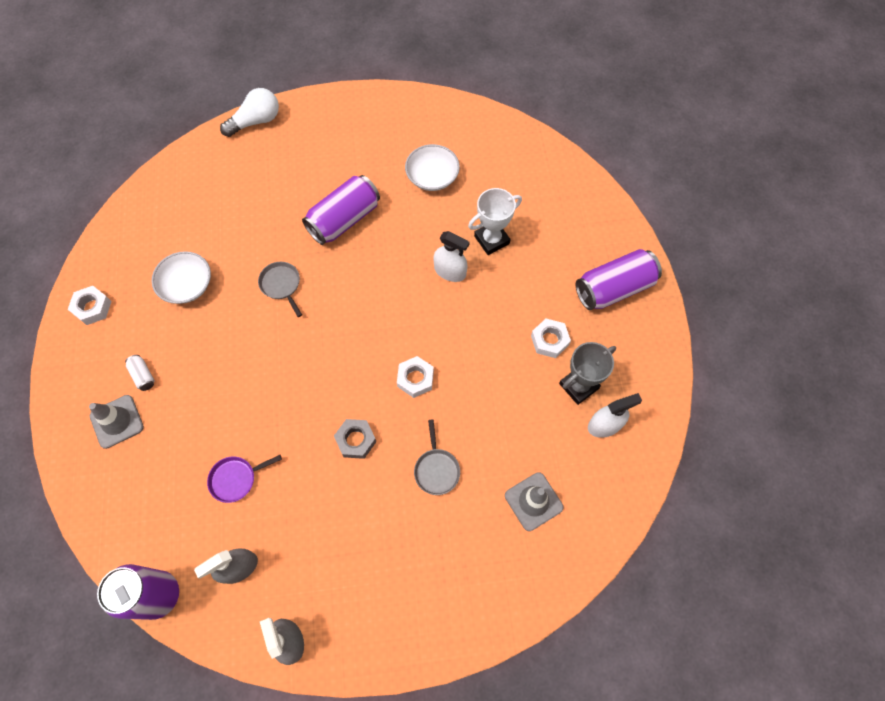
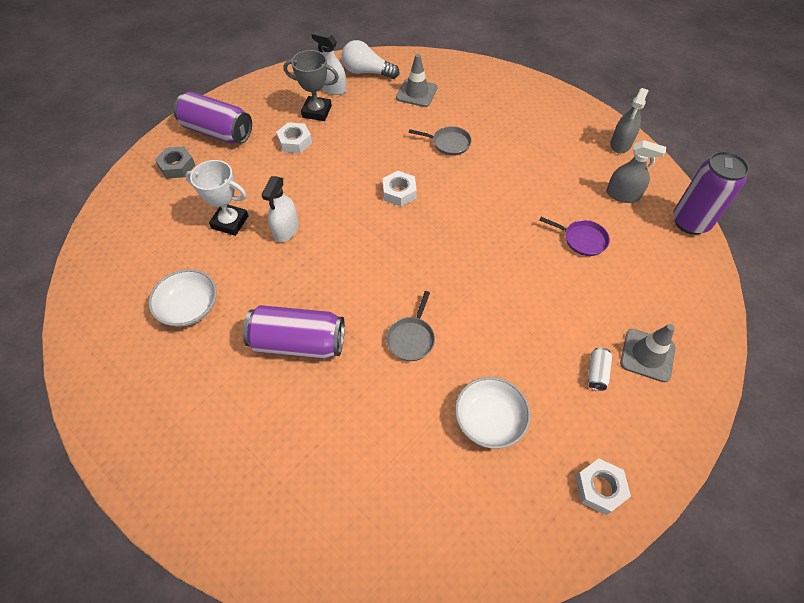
camera: 130 degrees left, 10 degrees down
(256, 121) = (232, 549): white light bulb -> white light bulb (367, 72)
(356, 440) = (478, 194): grey nut -> grey nut (177, 166)
(436, 469) = (448, 143): grey pan -> grey pan turned 60 degrees clockwise
(450, 271) = (286, 229): white spray bottle -> white spray bottle turned 150 degrees counterclockwise

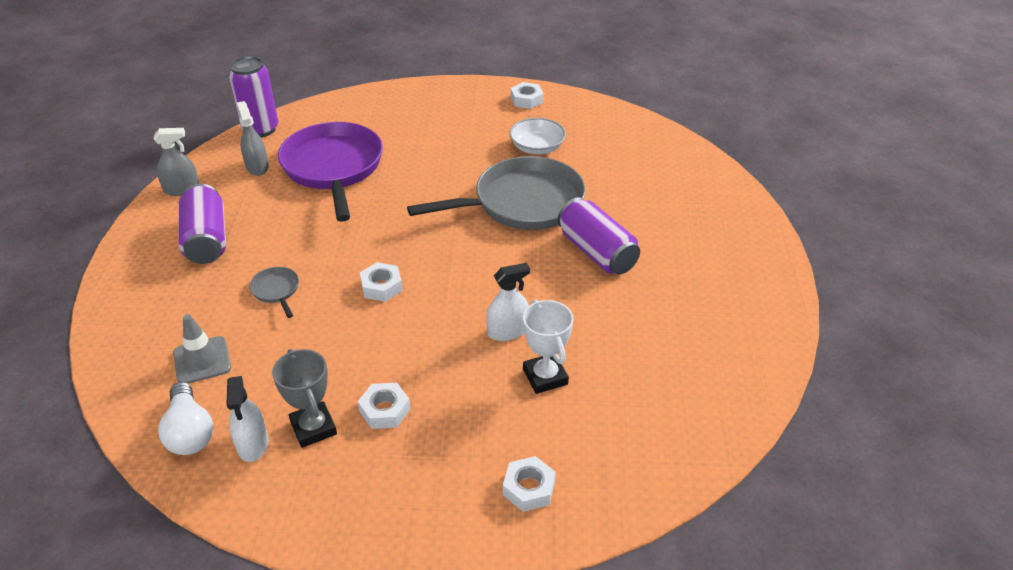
camera: 130 degrees left, 15 degrees down
(177, 166) = (529, 488): grey nut -> white nut
(189, 307) = (652, 333): white bowl -> none
(217, 132) = (438, 499): purple can -> purple can (206, 240)
(411, 338) = (522, 203): grey pan -> grey pan, size x2.50
(582, 239) = (333, 168): purple pan -> purple pan, size x2.50
(597, 373) = (451, 124): white can -> none
(647, 355) = (414, 111): grey traffic cone -> none

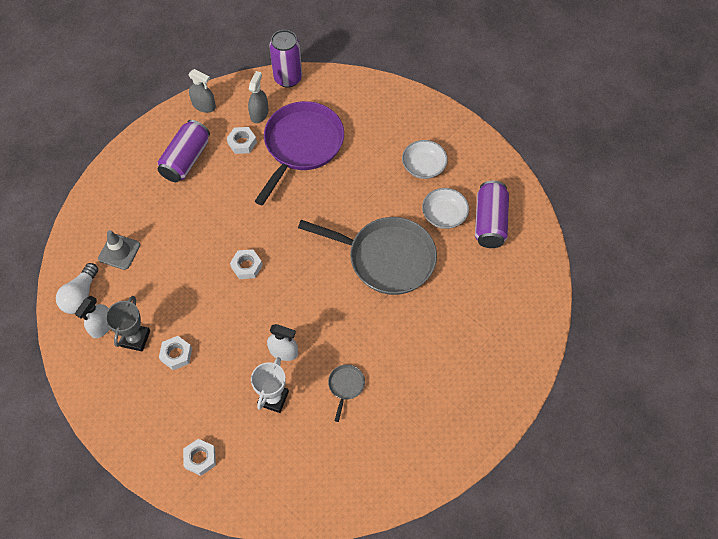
camera: 40 degrees right, 20 degrees up
(276, 290) = (191, 228): grey pan -> grey pan (346, 386)
(476, 126) = (423, 166): none -> white bowl
(526, 100) = (483, 163): white nut -> white nut (242, 143)
(596, 252) = (391, 332): purple can -> purple can (489, 222)

